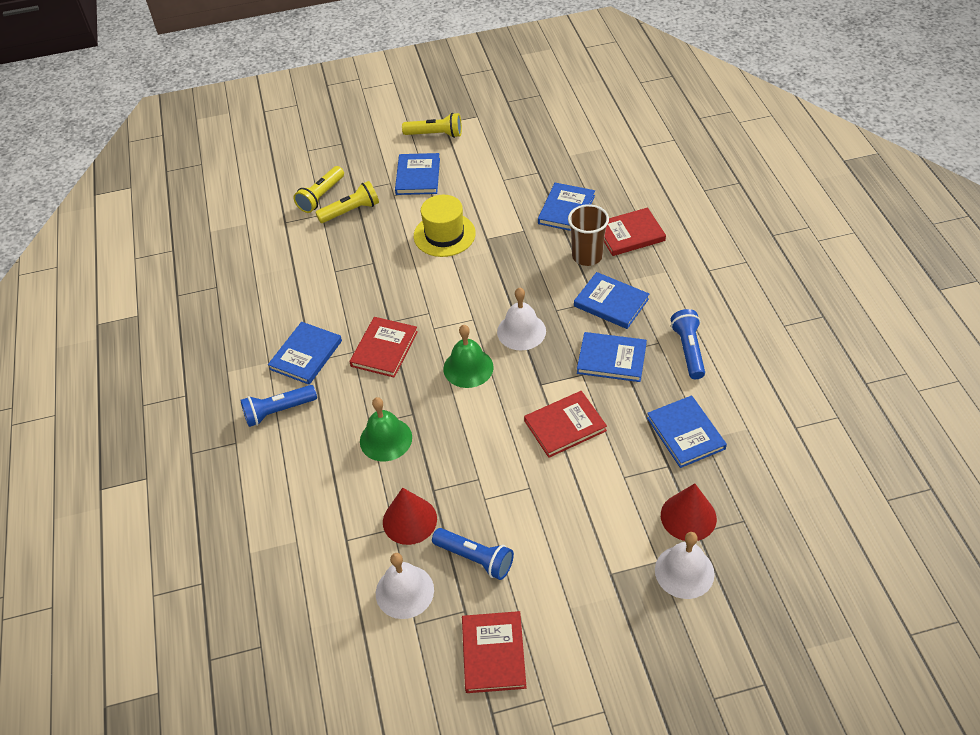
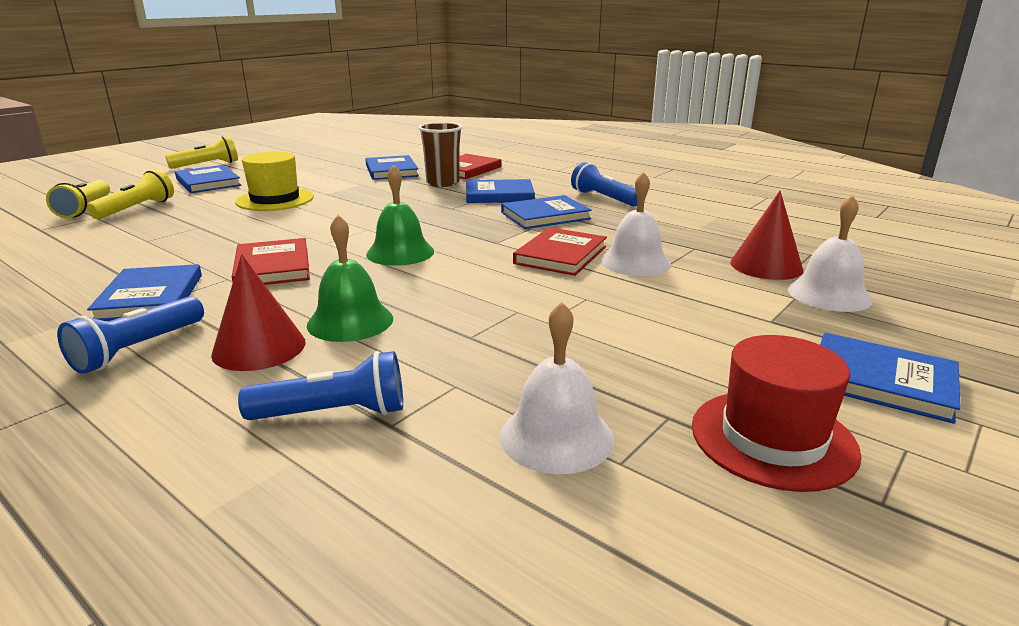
camera: 40 degrees left, 25 degrees down
(409, 520) = (471, 370): red cone -> red cone (259, 348)
(475, 558) = (608, 367): blue flashlight -> blue flashlight (334, 413)
(493, 653) = (773, 438): red book -> red hat
(521, 331) = (432, 223): white bell -> white bell (635, 262)
(685, 433) = (676, 230): blue book -> blue book (881, 381)

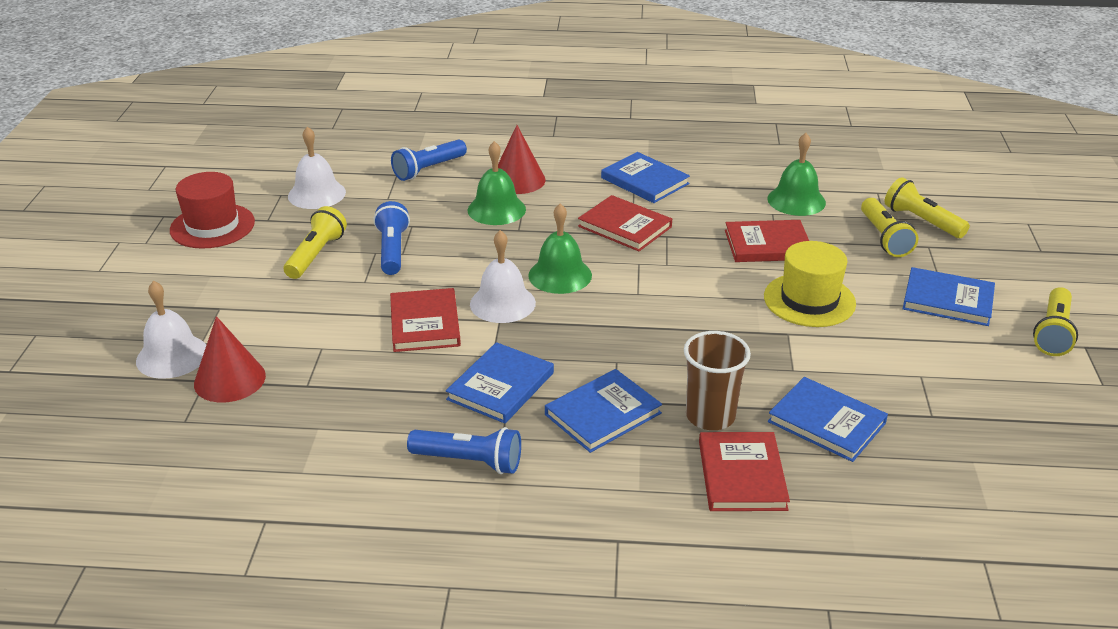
camera: 145 degrees right, 10 degrees up
(103, 242) = (796, 200): none -> green bell
(138, 349) = (576, 159): blue flashlight -> blue flashlight (392, 250)
(212, 226) = (767, 245): none -> red book
(622, 340) = (316, 255): none -> yellow flashlight
(635, 262) = (352, 339): white bell -> white bell (502, 303)
(881, 381) = (148, 280): blue book -> none

